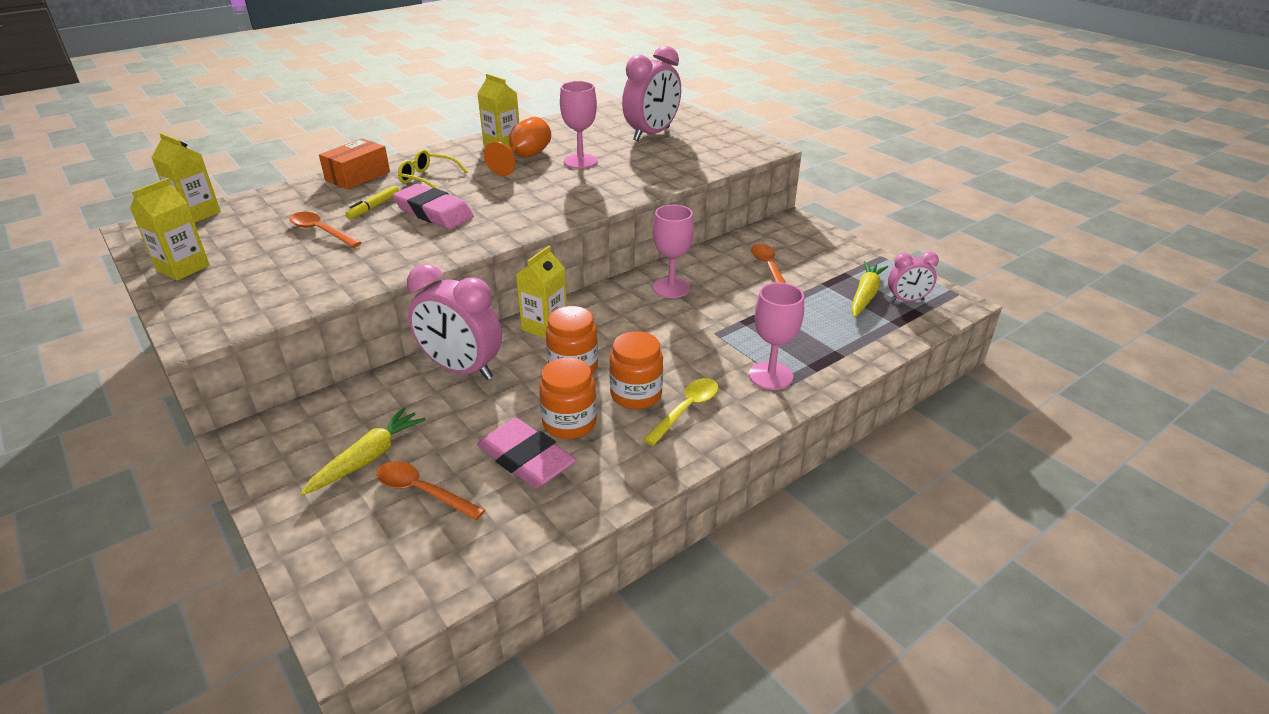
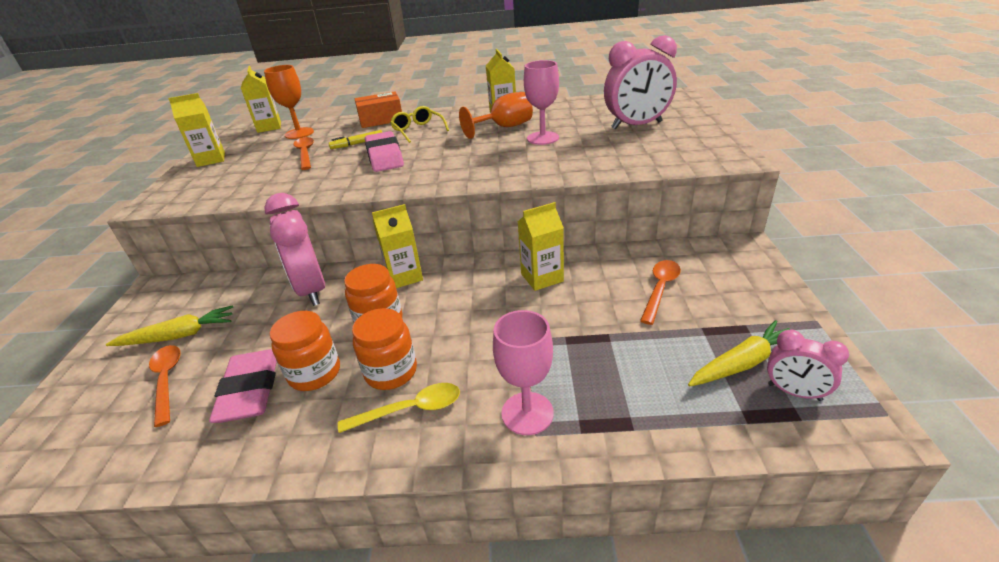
camera: 40 degrees right, 0 degrees up
(264, 212) = (299, 133): none -> orange goblet
(671, 288) = (542, 277): pink goblet -> yellow carton

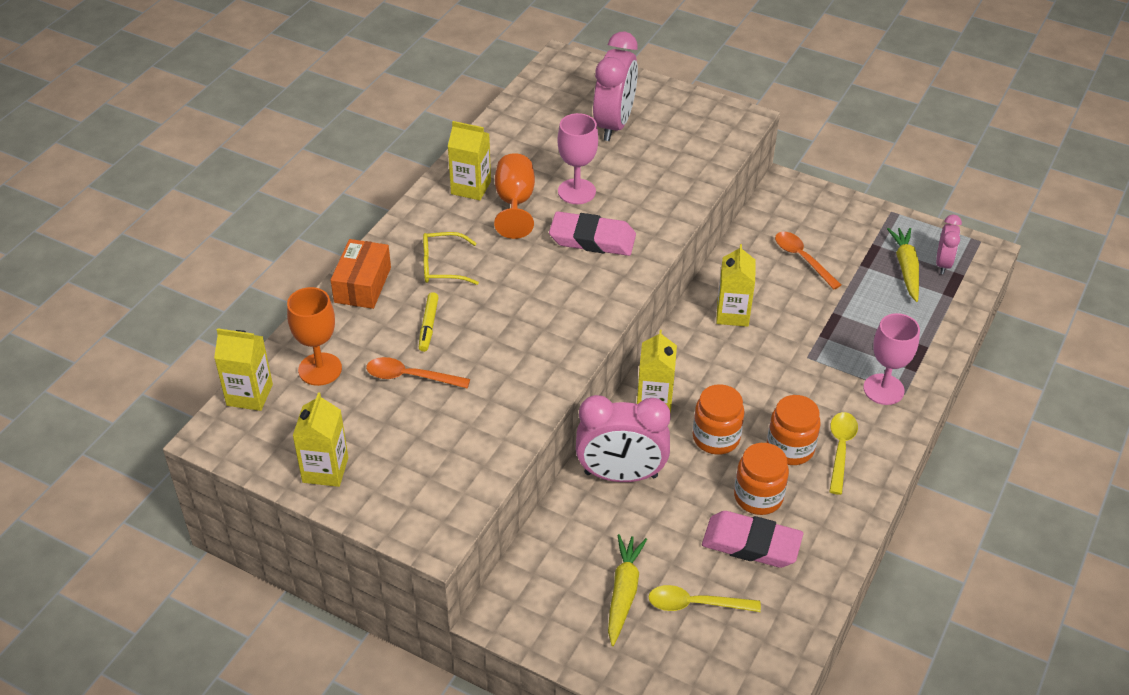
camera: 65 degrees left, 10 degrees up
(167, 380) = (695, 604): orange spoon -> yellow spoon
(384, 156) = (497, 314): pink eraser -> pink eraser (592, 239)
(794, 392) = (943, 263): pink clock -> pink clock turned 45 degrees counterclockwise

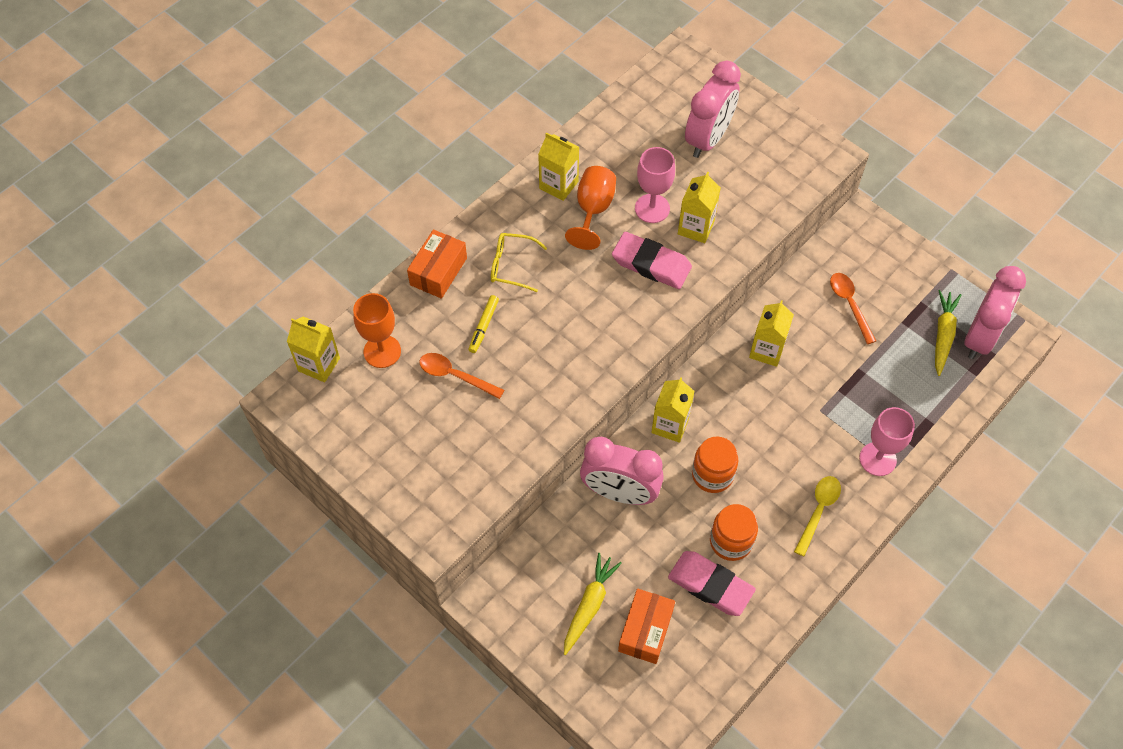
camera: 15 degrees right, 15 degrees up
(325, 470) = (363, 452): yellow carton -> yellow carton (696, 228)
(695, 604) = (645, 630): yellow spoon -> orange box
(790, 448) = (774, 500): orange jar -> none
(943, 263) = (980, 337): pink clock -> pink clock, size x1.83

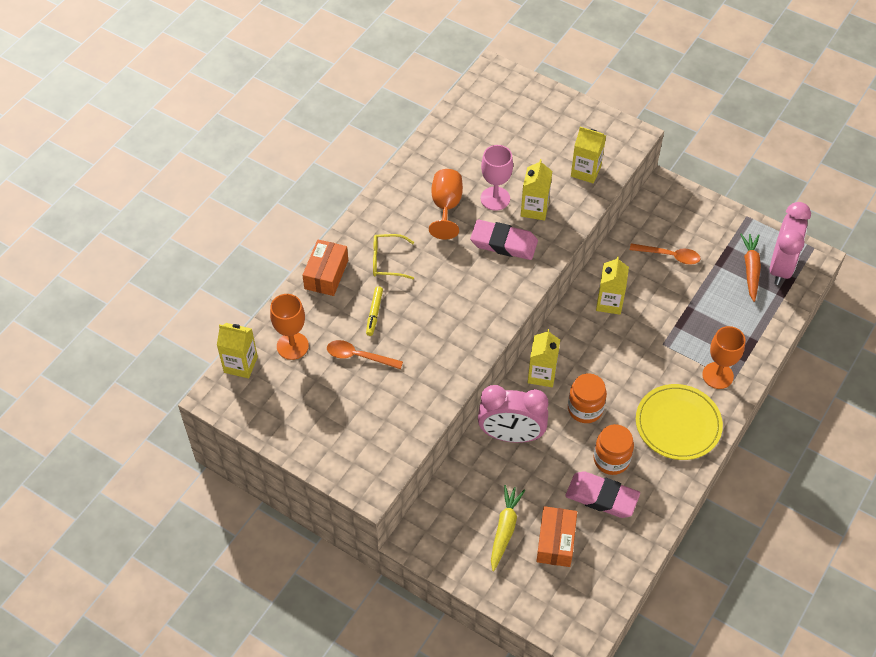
camera: 10 degrees left, 5 degrees down
(558, 185) = (413, 190): yellow carton -> yellow carton (585, 171)
(708, 139) = (530, 136): pink clock -> none
(818, 511) = (678, 424): yellow spoon -> yellow plate
(849, 304) = (669, 256): orange spoon -> orange spoon turned 135 degrees clockwise
(877, 459) = (717, 375): pink goblet -> orange goblet
(943, 335) = (750, 269): yellow carrot -> orange carrot

